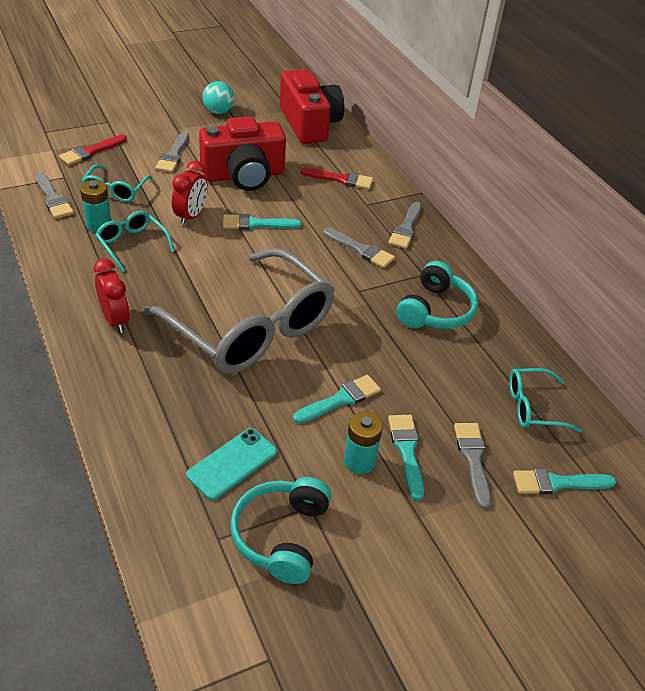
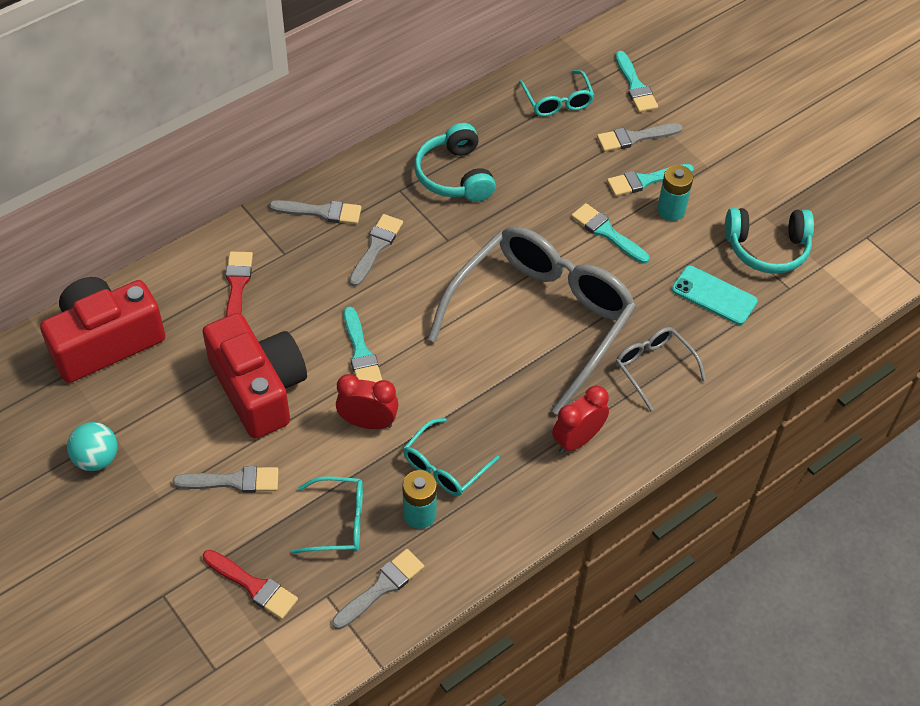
camera: 100 degrees left, 10 degrees up
(165, 389) = (653, 367): none -> grey glasses
(435, 310) = (455, 175): turquoise headphones -> turquoise headphones turned 120 degrees counterclockwise

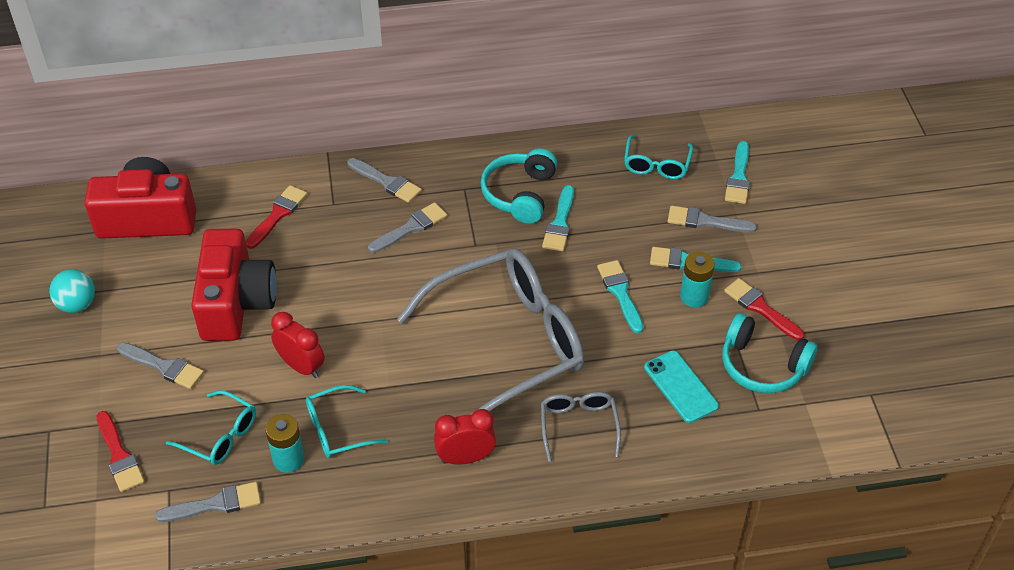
camera: 30 degrees right, 5 degrees down
(361, 352) = (336, 308): turquoise brush -> turquoise brush (560, 223)
(732, 198) = (760, 308): none -> red brush

